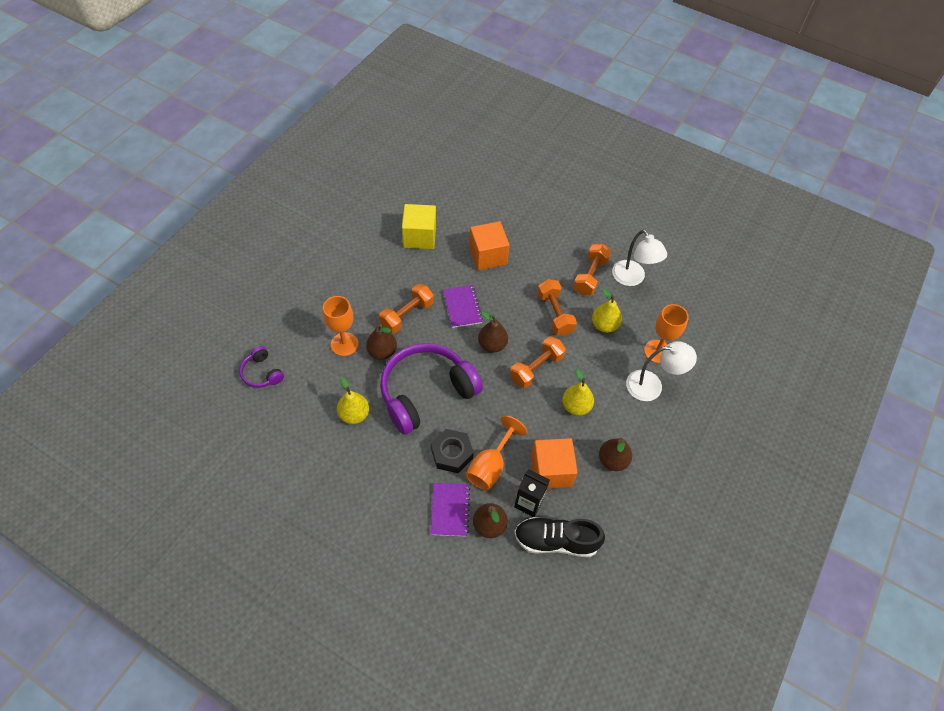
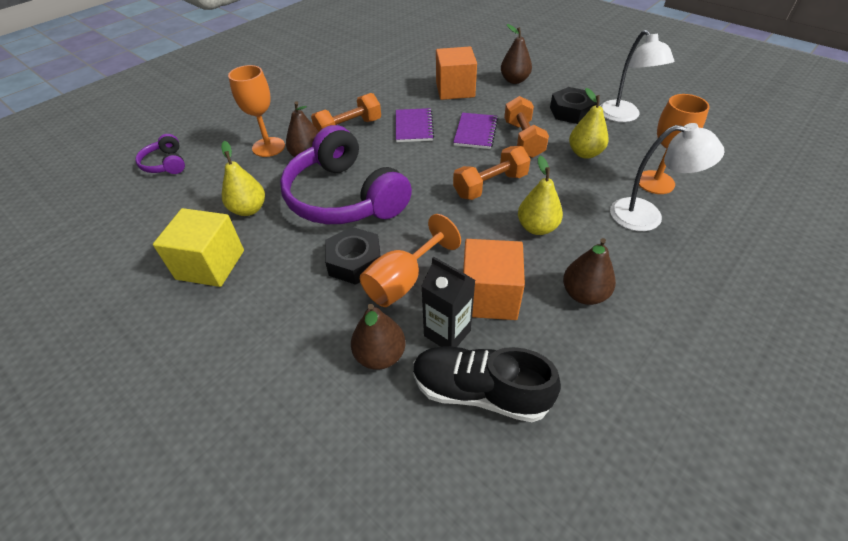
camera: 15 degrees right, 10 degrees down
(419, 237) = (385, 73): yellow cube -> yellow cube (210, 264)
(426, 393) = (345, 197): purple headphones -> purple headphones turned 105 degrees counterclockwise
(450, 510) = (329, 327): purple notebook -> purple notebook (475, 132)
(492, 345) = (440, 160): brown pear -> brown pear (514, 80)
(590, 276) = (571, 112): orange dumbbell -> black nut

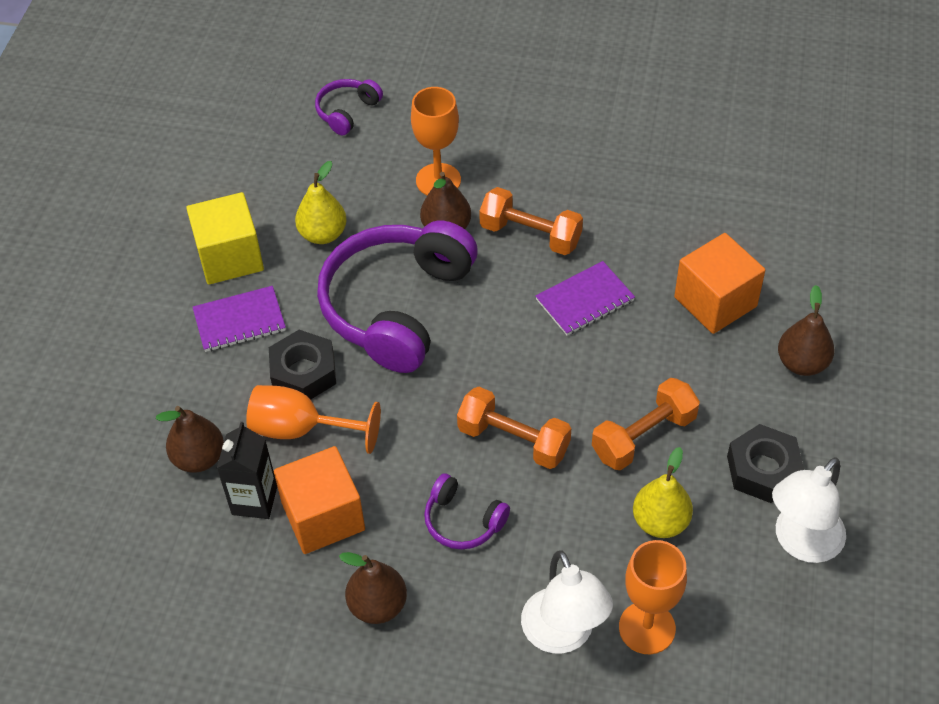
camera: 60 degrees right, 5 degrees up
(475, 132) = (621, 374): purple notebook -> purple notebook (239, 321)
(479, 392) = (200, 557): black shoe -> none
(537, 228) = (463, 521): yellow pear -> purple headphones

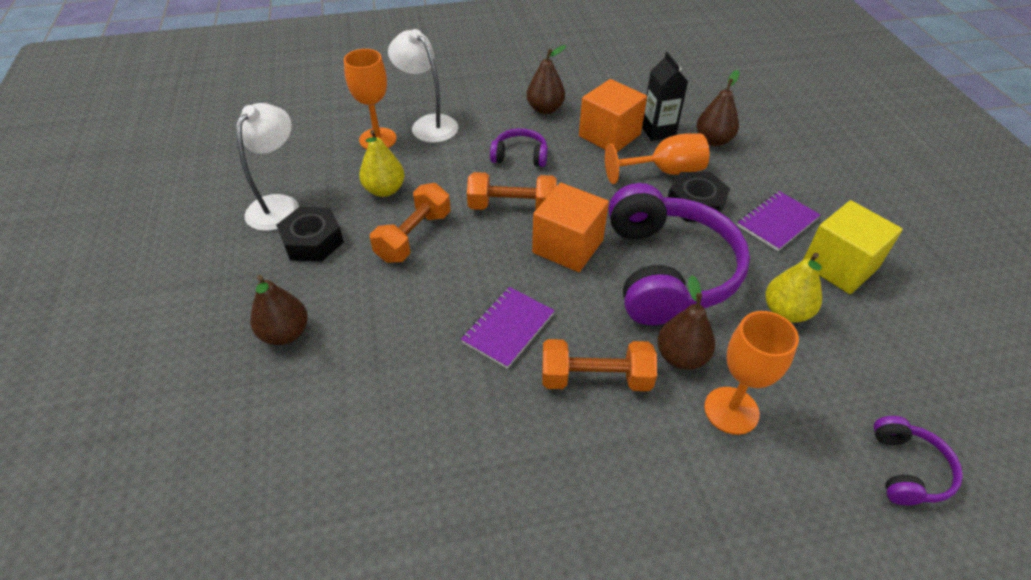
camera: 155 degrees right, 5 degrees down
(715, 302) = (380, 367): orange cube -> orange cube (568, 246)

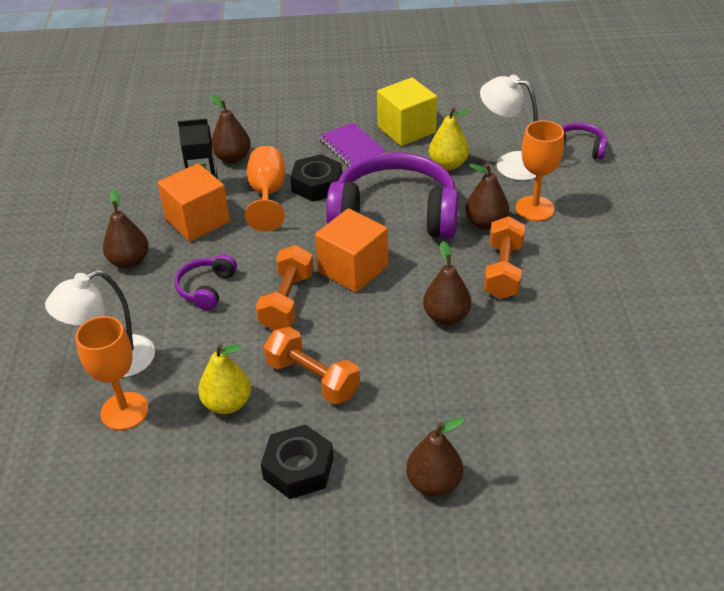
camera: 80 degrees left, 5 degrees down
(279, 205) = (223, 507): white lamp -> white lamp (509, 163)
(508, 328) = (446, 316): purple notebook -> brown pear

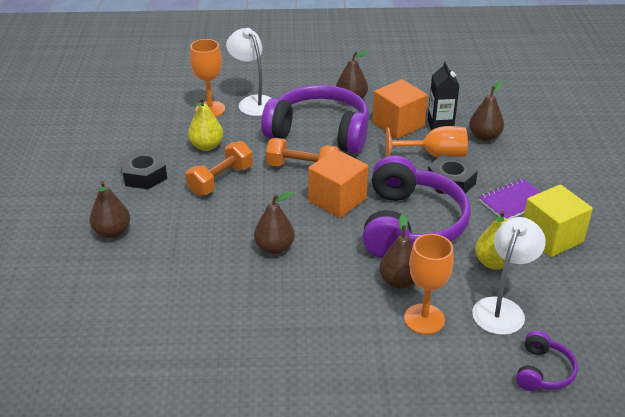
camera: 90 degrees right, 5 degrees down
(207, 288) = (319, 132): purple headphones -> purple headphones, size x2.21
(503, 271) = (329, 287): orange dumbbell -> none

